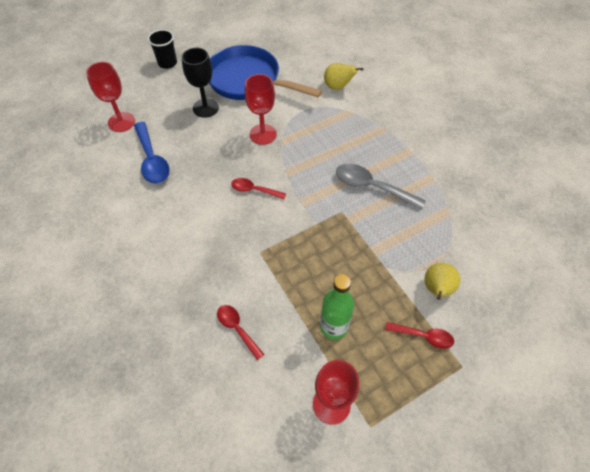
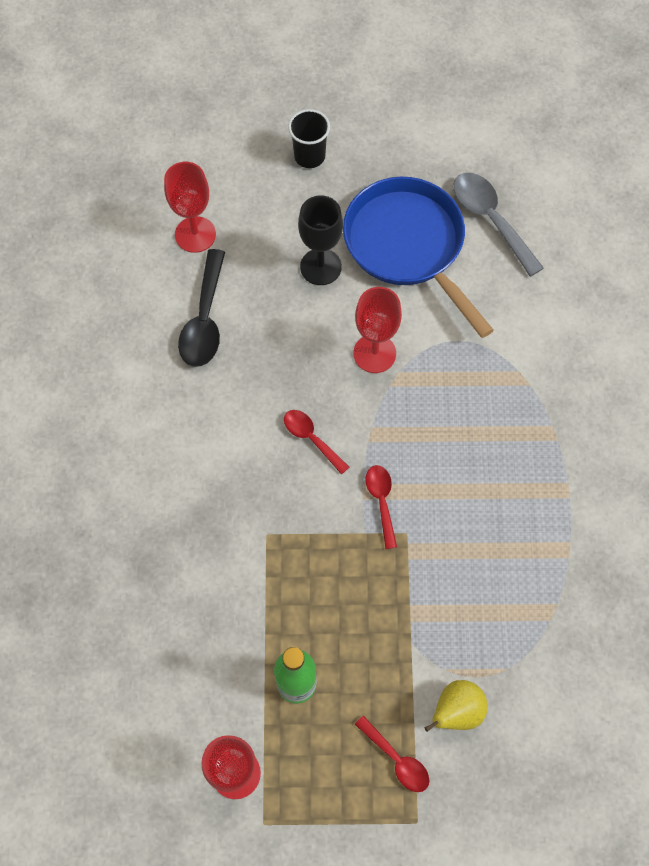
camera: 30 degrees right, 10 degrees up
(152, 160) = (205, 320): blue spoon -> black spoon
(237, 329) = (183, 621): red spoon -> red spoon (381, 501)
(338, 87) = (535, 324): yellow pear -> none
(372, 187) = (472, 519): grey spoon -> grey spoon (490, 219)

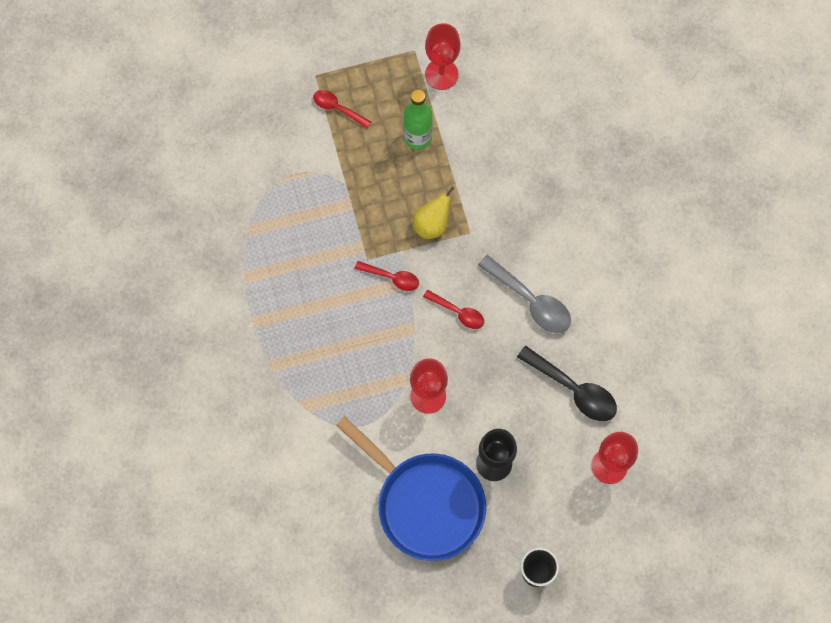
camera: 165 degrees right, 5 degrees up
(205, 320) = (574, 389): black spoon -> black spoon turned 135 degrees clockwise
(381, 501) = (392, 277): red spoon -> red spoon turned 45 degrees counterclockwise
(456, 711) = (304, 147): yellow pear -> yellow pear (432, 224)
(490, 219) = (360, 548): grey spoon -> grey spoon (531, 301)

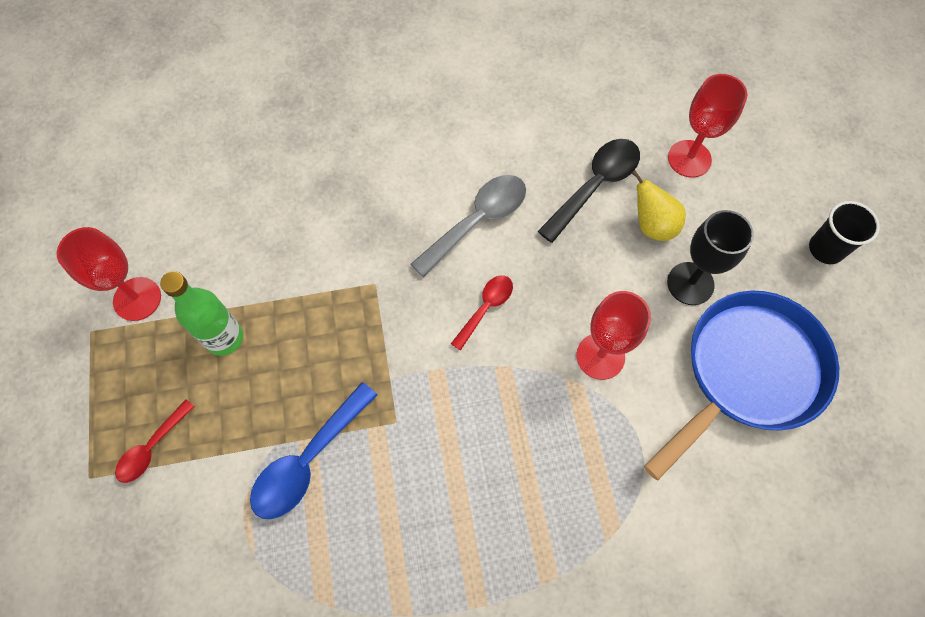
camera: 85 degrees left, 5 degrees down
(336, 206) = (308, 460): none -> blue spoon
(392, 277) = (427, 390): red spoon -> none
(432, 224) = (357, 330): yellow pear -> yellow pear (652, 225)

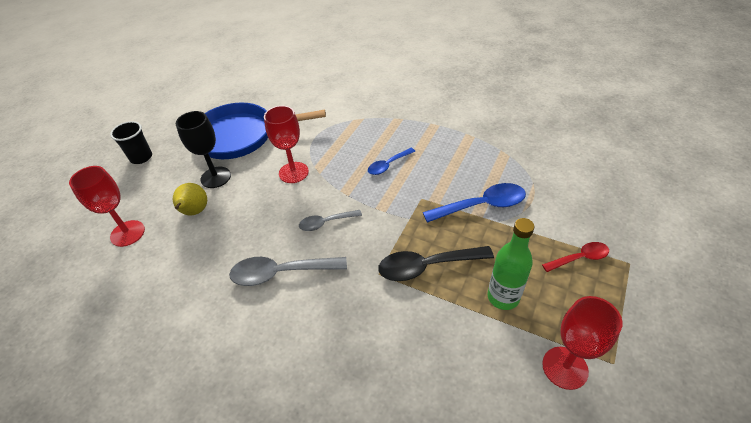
camera: 140 degrees left, 20 degrees down
(483, 455) = (388, 165): none -> blue spoon
(486, 308) = (326, 223): red spoon -> grey spoon
(595, 186) = (193, 251): black spoon -> black spoon (427, 266)

